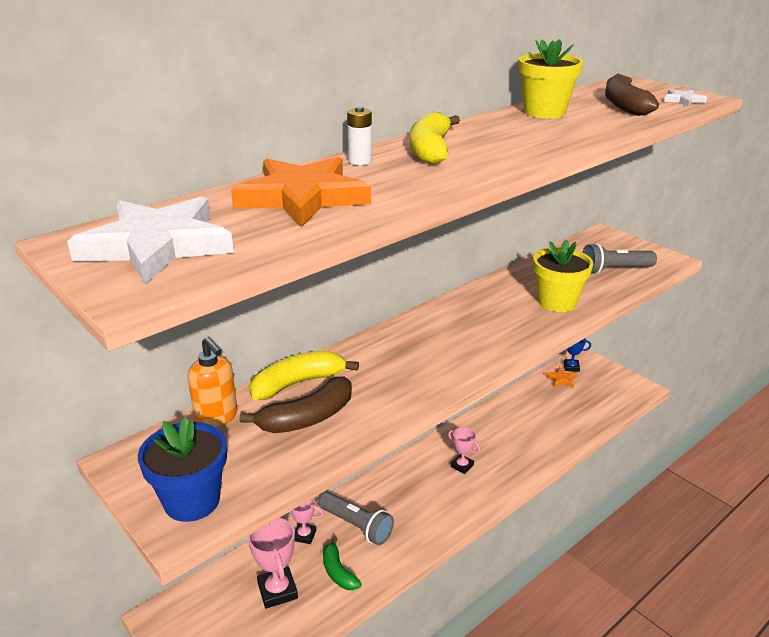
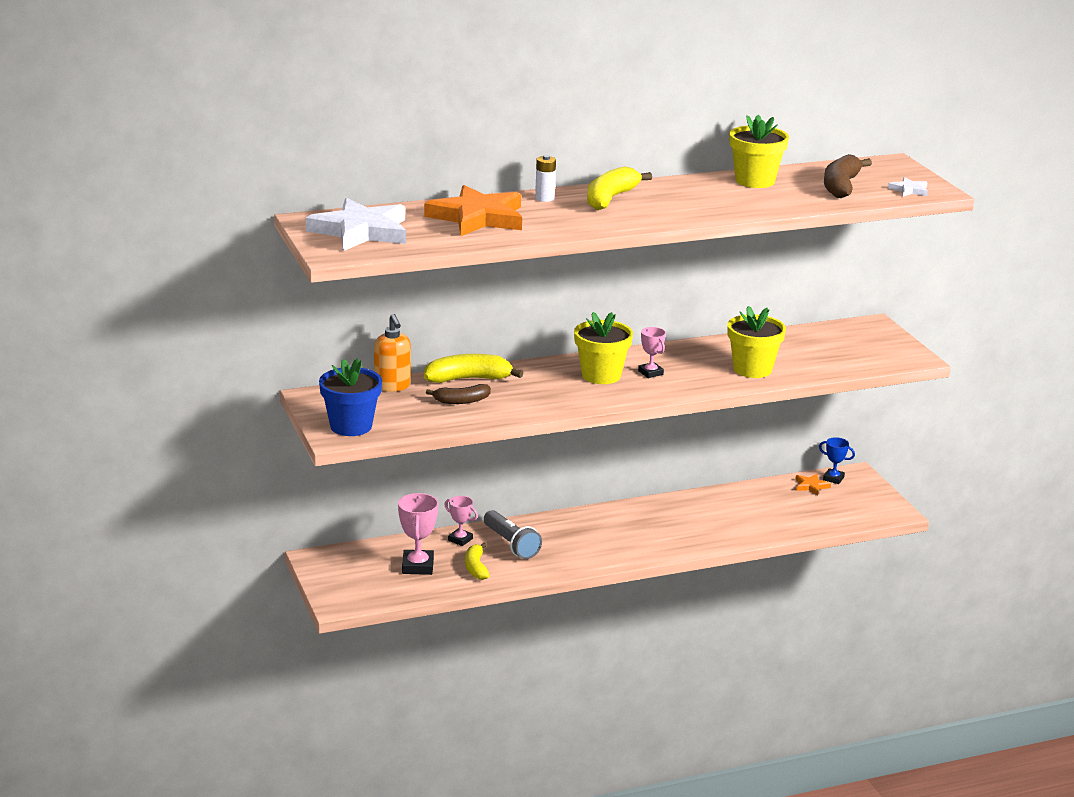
camera: 20 degrees right, 5 degrees down
(307, 418) = (461, 401): brown banana -> brown banana, size x0.65
(338, 572) = (476, 567): green banana -> yellow banana
(429, 343) = (601, 375): none -> yellow flower pot
(462, 466) = (642, 528): pink trophy -> pink trophy (650, 373)
(614, 270) = (843, 356): grey flashlight -> none

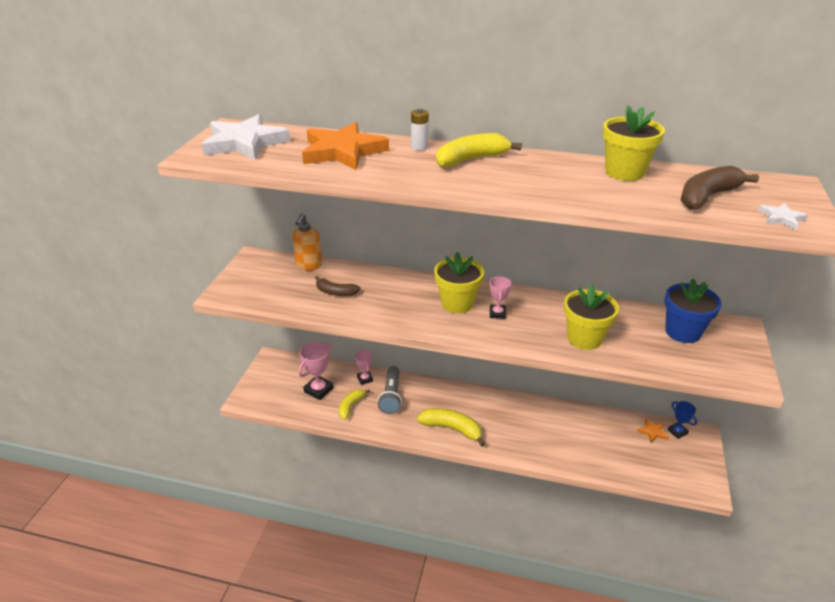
camera: 35 degrees right, 10 degrees up
(351, 426) = (242, 289): blue flower pot -> blue flower pot (682, 332)
(468, 379) = (363, 275): yellow banana -> yellow banana (452, 429)

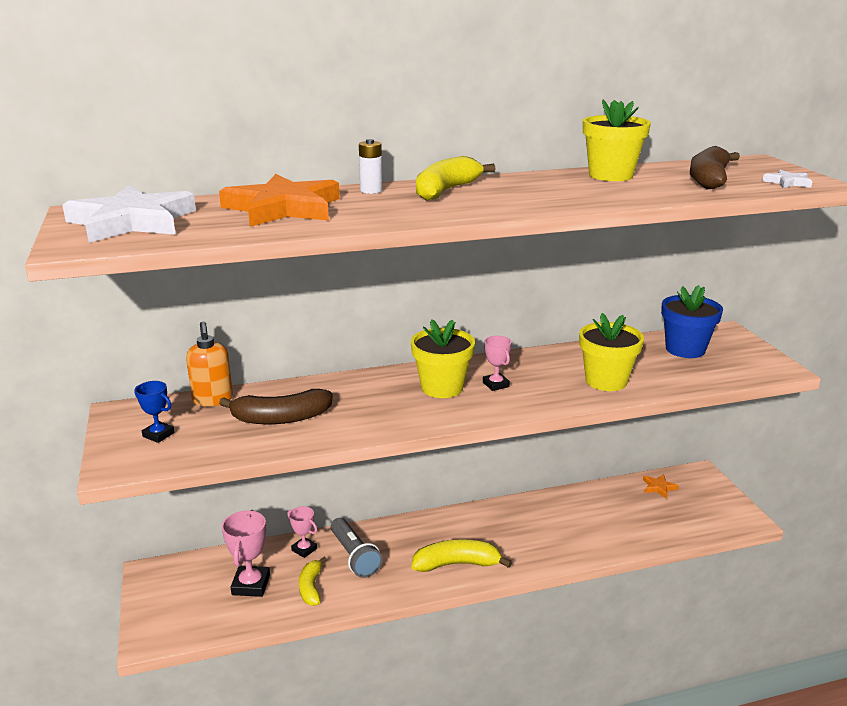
camera: 30 degrees left, 10 degrees down
(336, 292) = (281, 418): brown banana -> brown banana, size x1.55
(677, 432) = (679, 479): blue trophy -> blue trophy (158, 435)

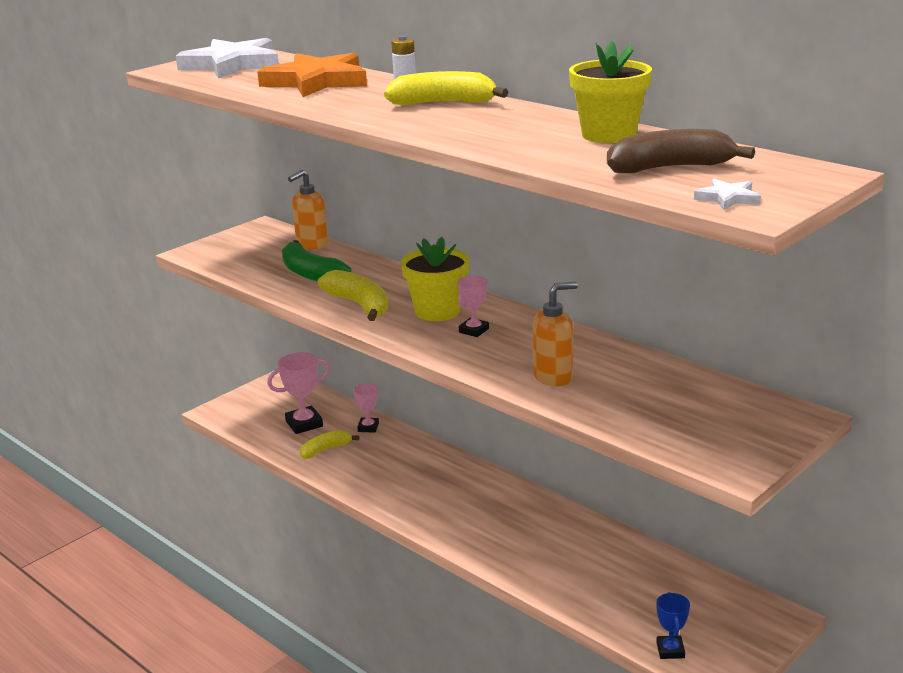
camera: 60 degrees right, 0 degrees up
(158, 435) = (244, 248): blue trophy -> blue trophy (670, 650)
(281, 418) = (311, 274): brown banana -> green banana
(354, 556) = (382, 453): grey flashlight -> none
(457, 564) = (425, 506): yellow banana -> yellow banana (359, 305)
(606, 381) = (553, 377): yellow flower pot -> orange soap dispenser
(658, 487) = (705, 591): orange star -> none
(685, 349) = (702, 401): blue flower pot -> none

